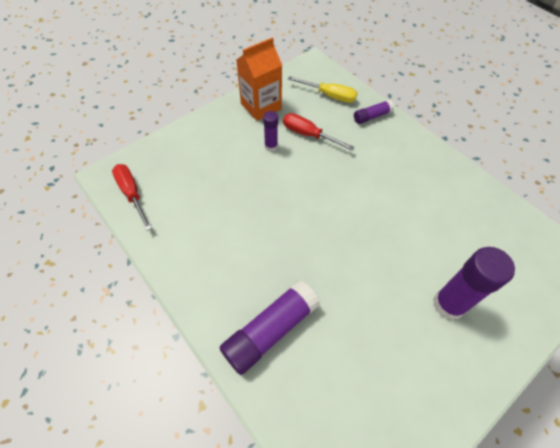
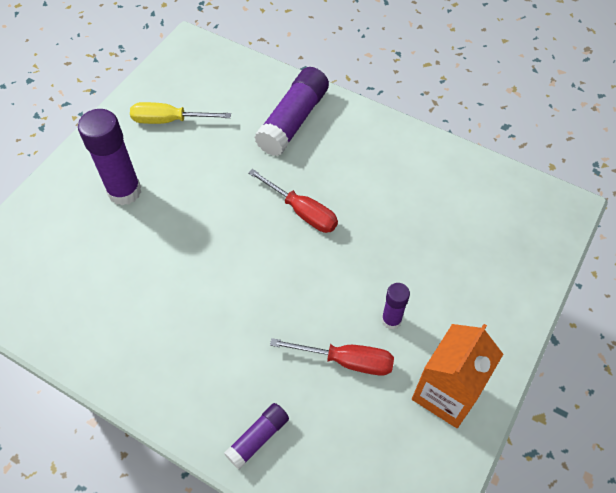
camera: 160 degrees right, 0 degrees up
(132, 194) = (517, 196): red screwdriver -> red screwdriver (302, 211)
(329, 96) = (344, 463): yellow screwdriver -> yellow screwdriver (169, 120)

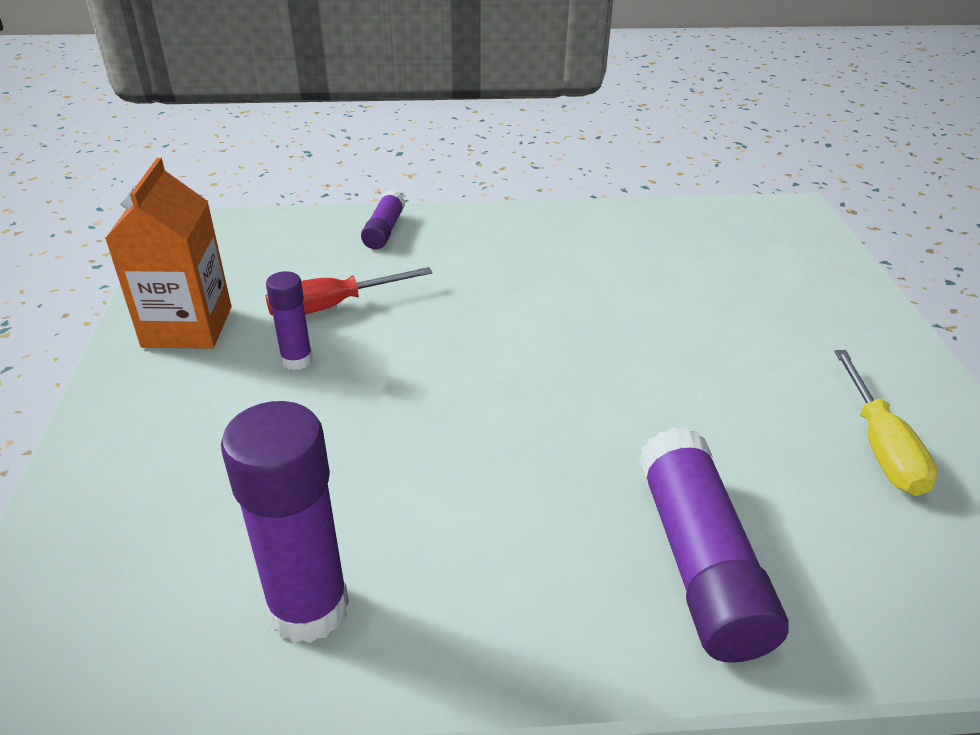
camera: 145 degrees right, 20 degrees down
(124, 191) = (783, 334): purple glue stick -> purple glue stick (309, 608)
(169, 120) = (880, 446): yellow screwdriver -> yellow screwdriver turned 120 degrees clockwise
(302, 211) = (526, 422): red screwdriver -> none

